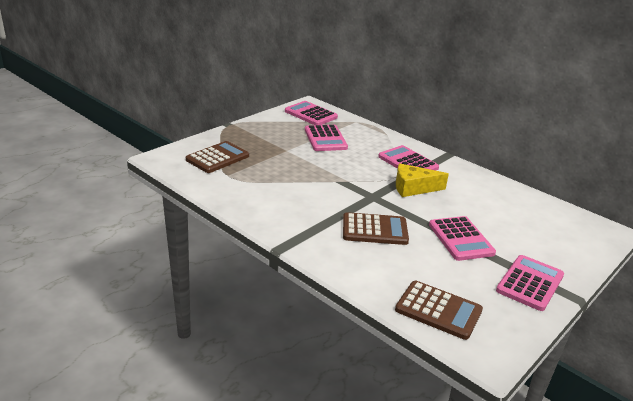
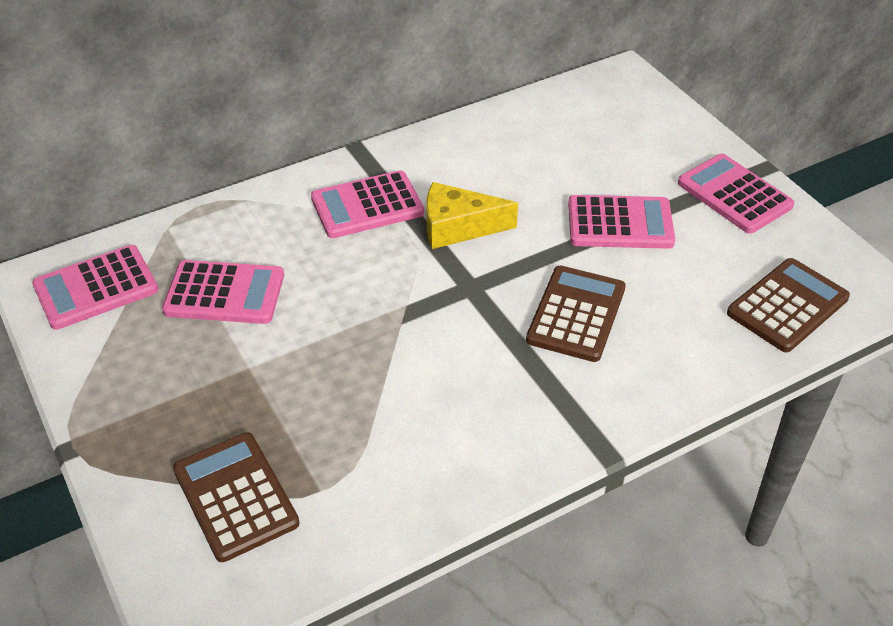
camera: 70 degrees left, 15 degrees up
(413, 188) = (458, 227): yellow cheese -> yellow cheese turned 75 degrees clockwise

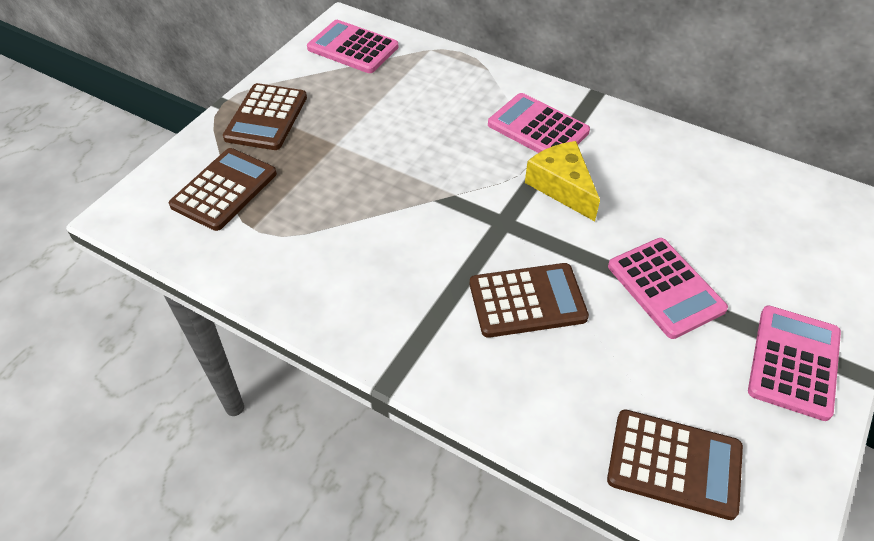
camera: 60 degrees right, 5 degrees up
(144, 413) = (266, 118): none -> brown calculator
(224, 293) = (392, 102): pink calculator -> none

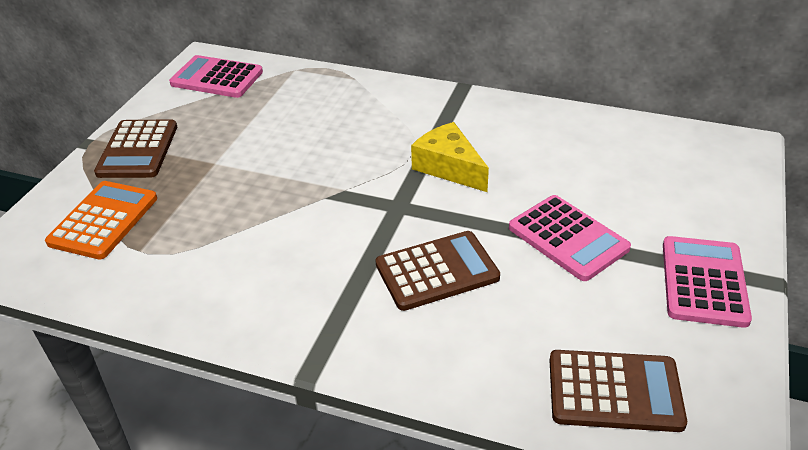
camera: 10 degrees left, 10 degrees down
(224, 189) = (103, 220): brown calculator -> orange calculator
(538, 128) = (414, 121): pink calculator -> none

